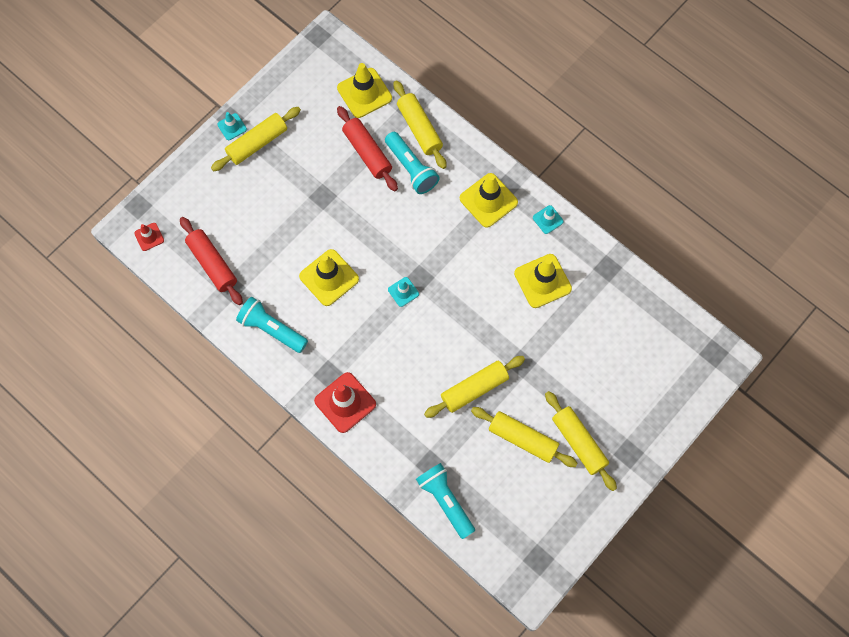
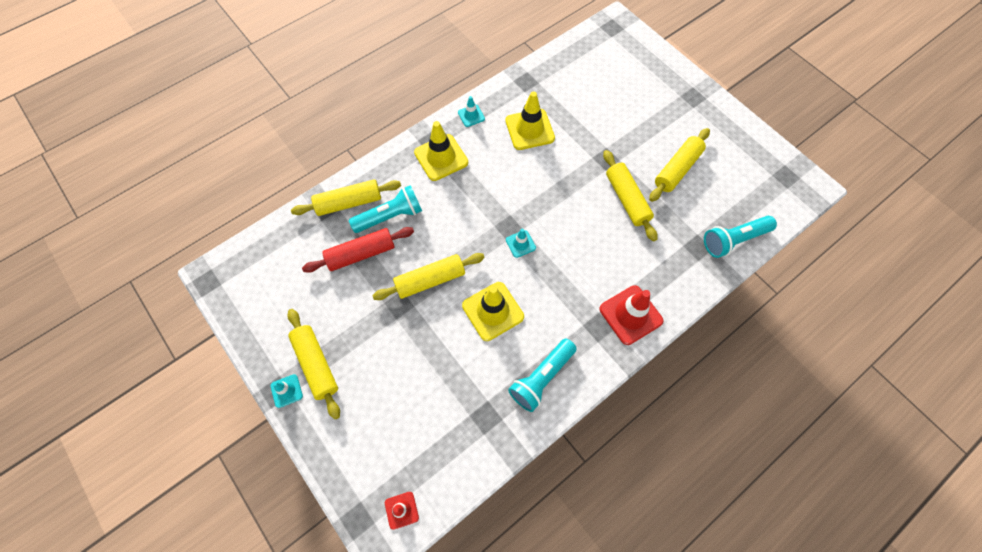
camera: 80 degrees left, 5 degrees down
(212, 264) = (453, 435): red rolling pin -> none
(364, 93) = (292, 246): yellow traffic cone -> none
(579, 442) = (682, 129): yellow rolling pin -> yellow rolling pin (430, 280)

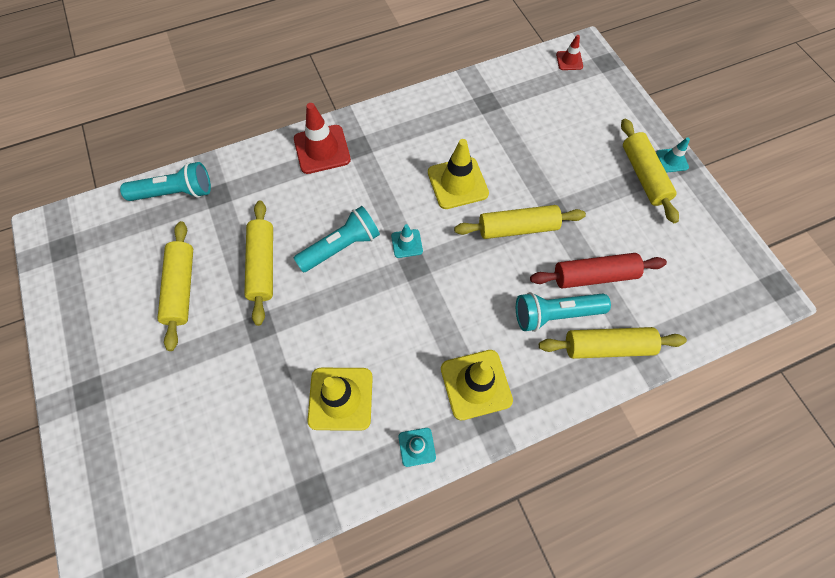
camera: 165 degrees left, 0 degrees up
(541, 378) = (428, 119): turquoise flashlight -> turquoise flashlight (341, 247)
(677, 169) = (181, 288): yellow rolling pin -> yellow rolling pin turned 60 degrees counterclockwise

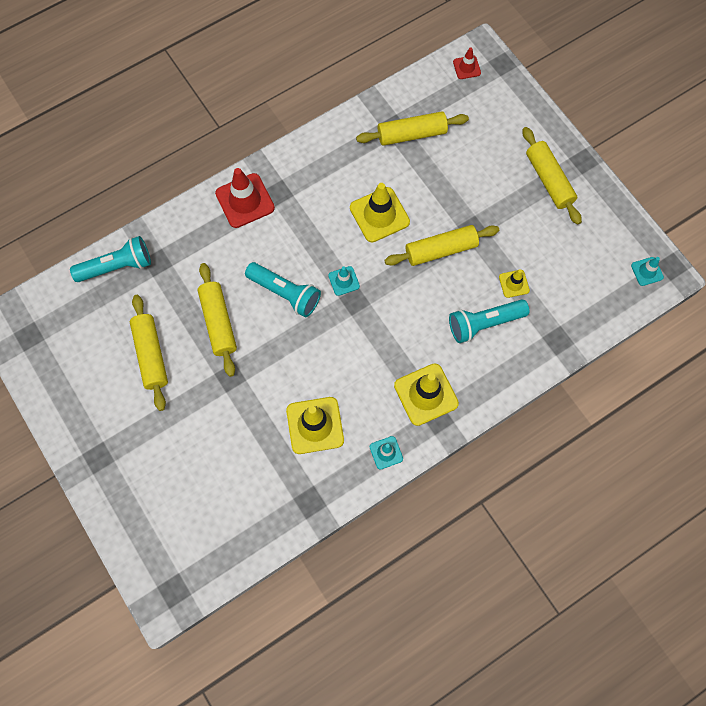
camera: 10 degrees left, 5 degrees up
(341, 247) = (285, 293): turquoise flashlight -> turquoise flashlight turned 75 degrees clockwise
(594, 276) = (514, 284): red rolling pin -> yellow traffic cone
(607, 346) = (531, 344): yellow rolling pin -> yellow rolling pin (411, 134)
(671, 160) = (573, 160): turquoise traffic cone -> turquoise traffic cone (647, 271)

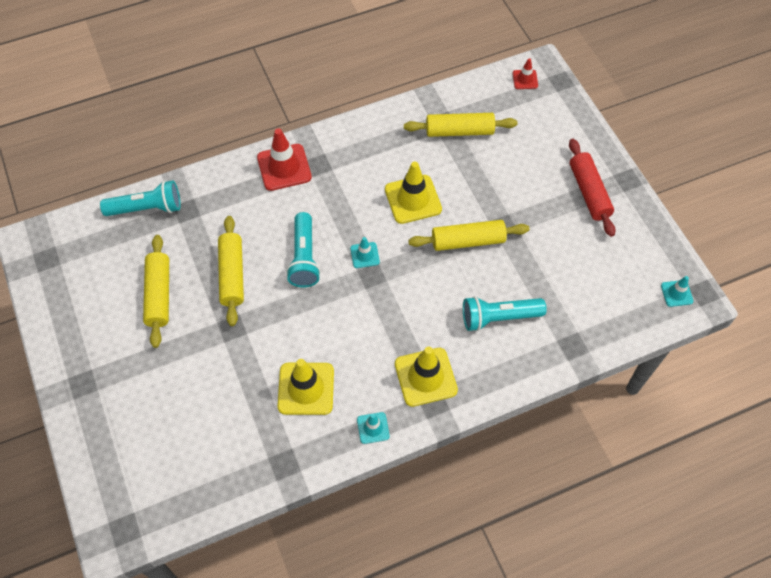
camera: 10 degrees right, 10 degrees down
(285, 293) = (304, 258): turquoise flashlight -> turquoise flashlight turned 45 degrees clockwise
(514, 284) = (536, 284): yellow traffic cone -> none
(549, 180) = (589, 192): yellow rolling pin -> red rolling pin

